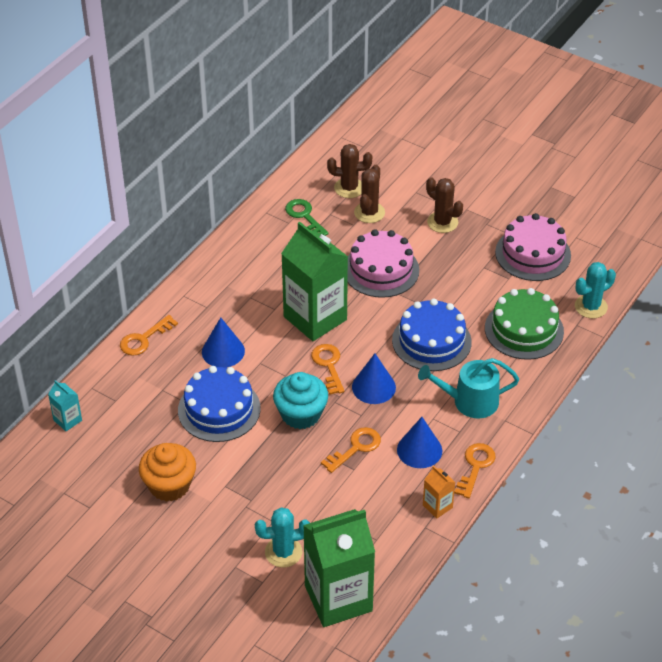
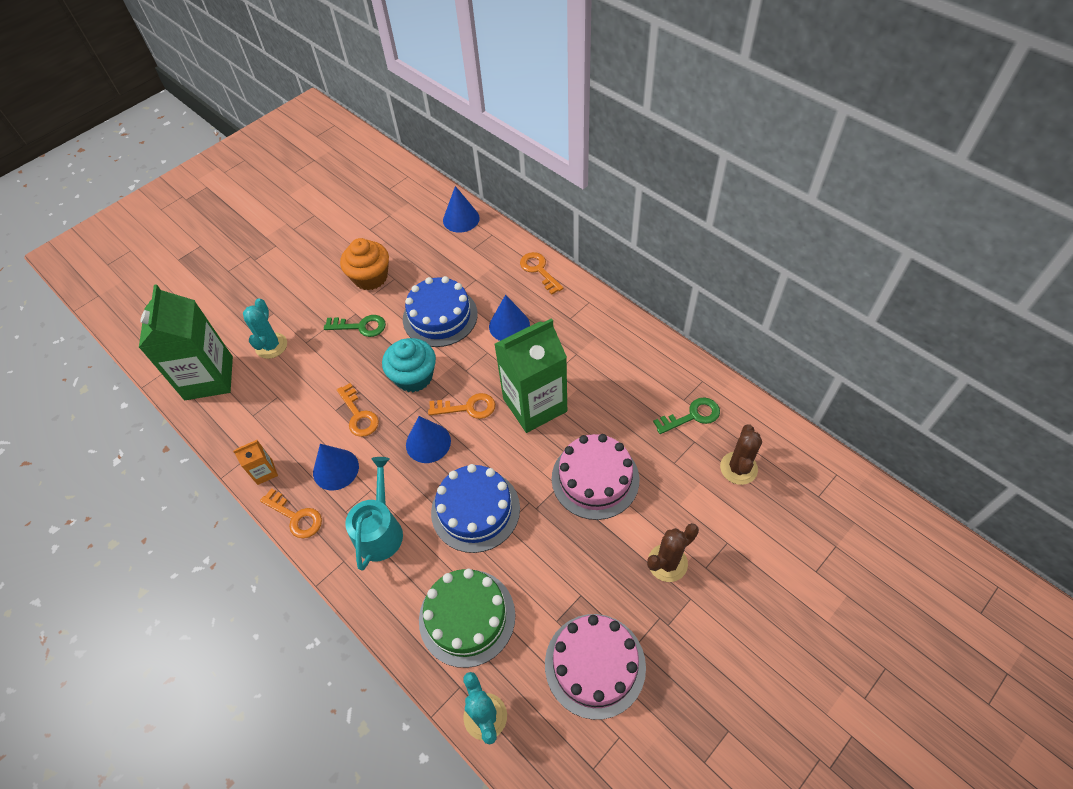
camera: 105 degrees right, 10 degrees up
(67, 420) = (461, 219): turquoise carton -> blue cone
(243, 476) = (360, 326): none -> green key
(369, 212) = (693, 483): brown cactus -> none

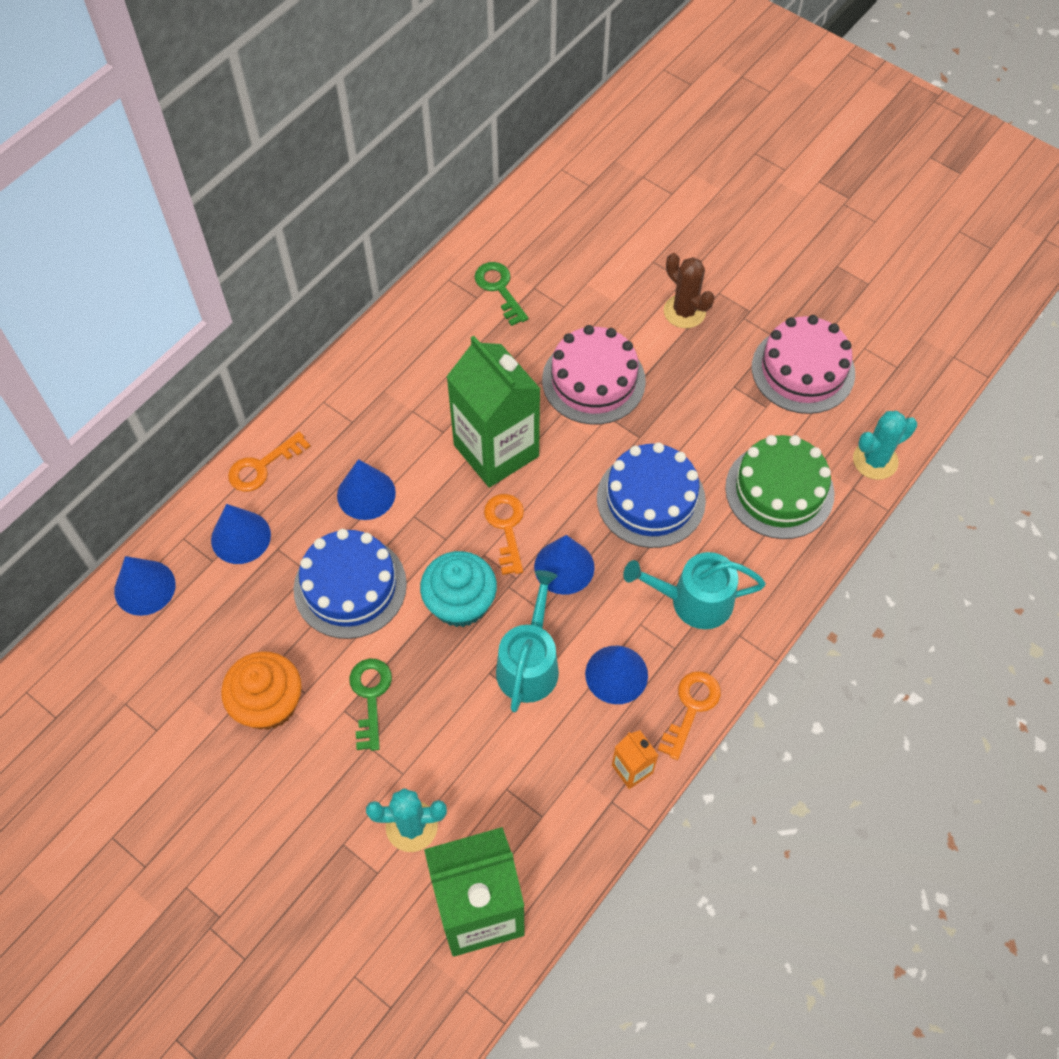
camera: 100 degrees left, 5 degrees up
(359, 415) = (529, 664): orange key -> turquoise watering can
(487, 261) = (241, 537): none -> blue cone
(738, 468) = (564, 249): brown cactus -> none

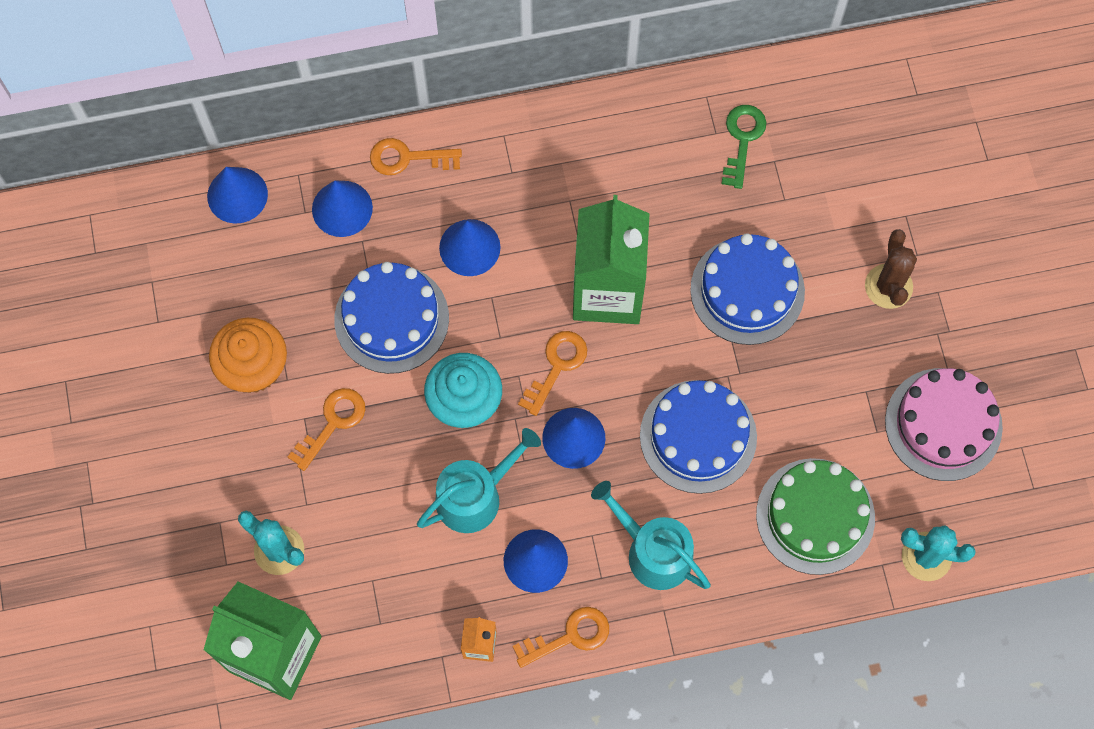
camera: 40 degrees right, 10 degrees up
(370, 696) = (332, 423): green key -> orange key
(593, 380) = (747, 290): pink cake -> blue cake

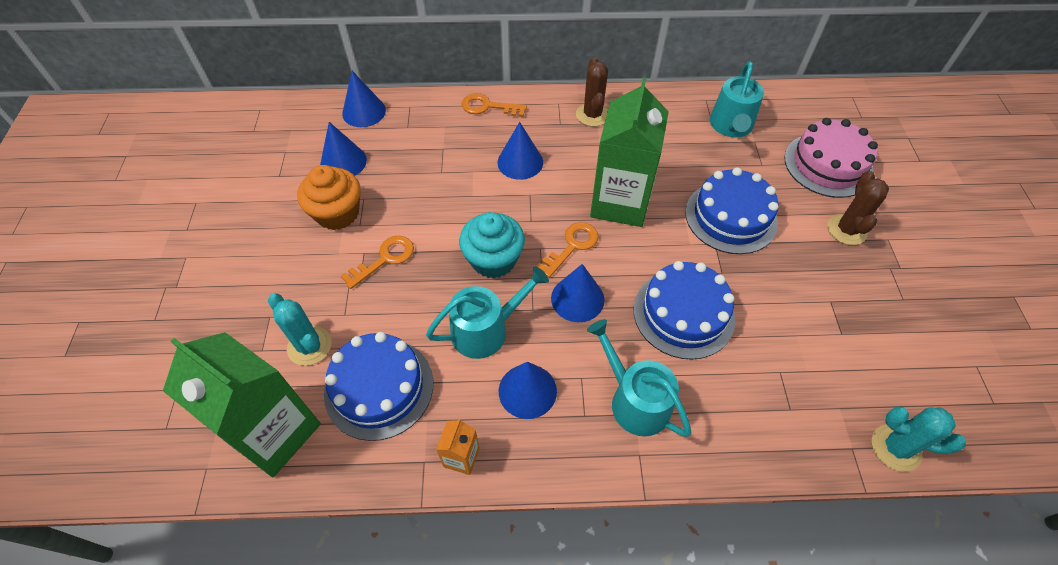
camera: 10 degrees right, 15 degrees down
(342, 208) = (434, 128): blue cone -> blue cone (343, 162)
(391, 318) = (451, 197): blue cake -> blue cake (379, 387)
(553, 149) = (592, 115): none -> brown cactus
(569, 636) = (547, 464): orange key -> none
(742, 140) = (731, 126): green key -> turquoise watering can
(815, 516) = (787, 394): green cake -> none
(943, 424) = (902, 336): pink cake -> pink cake (828, 164)

